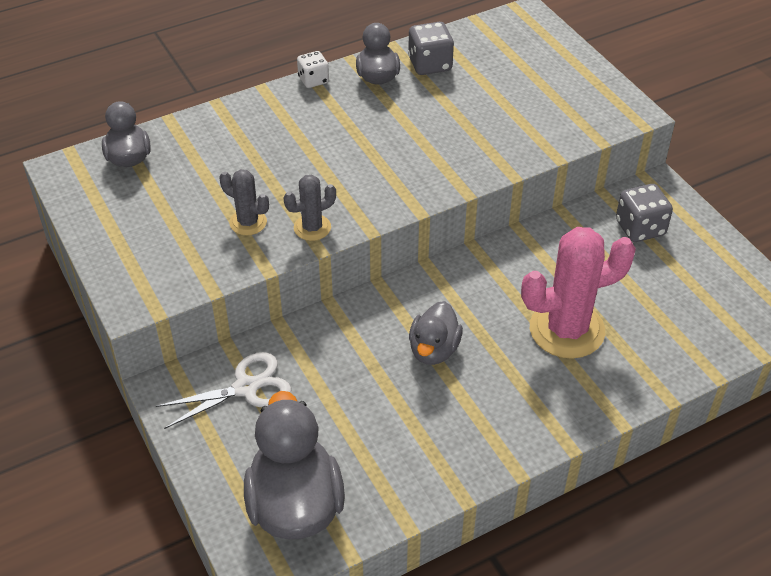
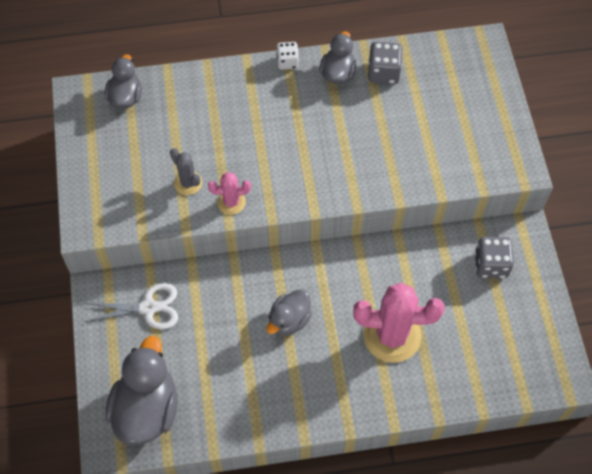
camera: 20 degrees right, 15 degrees up
(312, 228) = (231, 202): grey cactus -> pink cactus

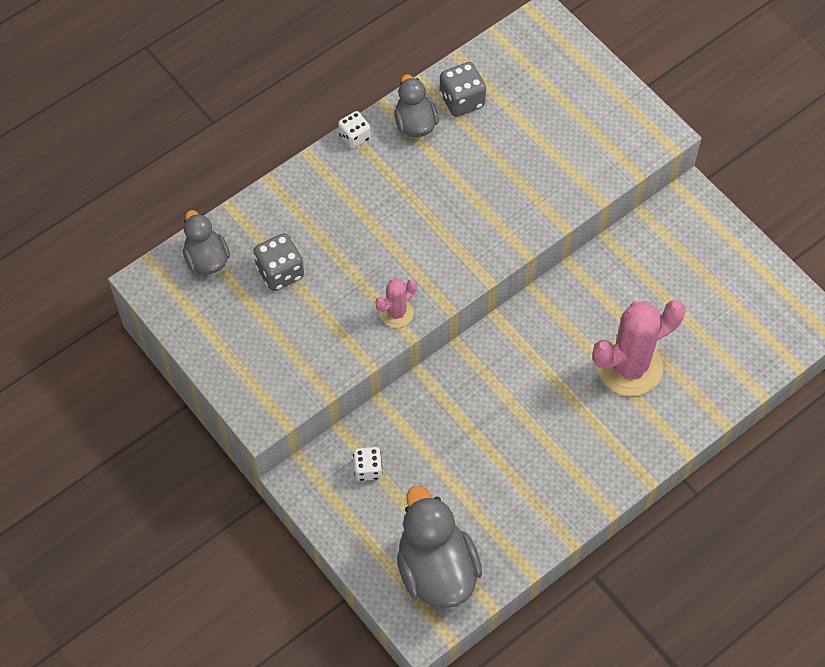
camera: 30 degrees left, 0 degrees up
(148, 308) = (368, 469): white scissors -> white dice
(188, 183) = (338, 316): grey cactus -> none
(289, 320) = (519, 405): grey duck -> none
(491, 265) = (679, 247): grey dice -> grey dice (280, 272)

